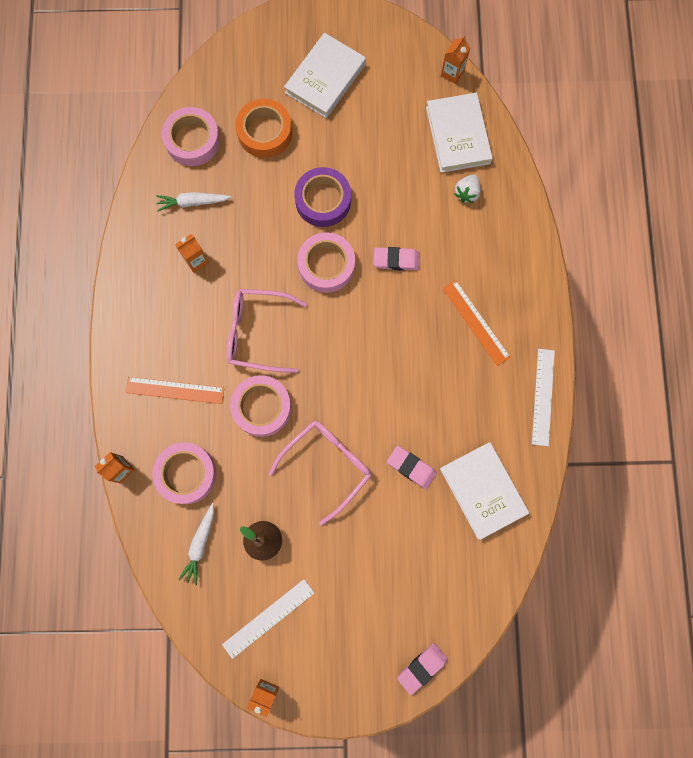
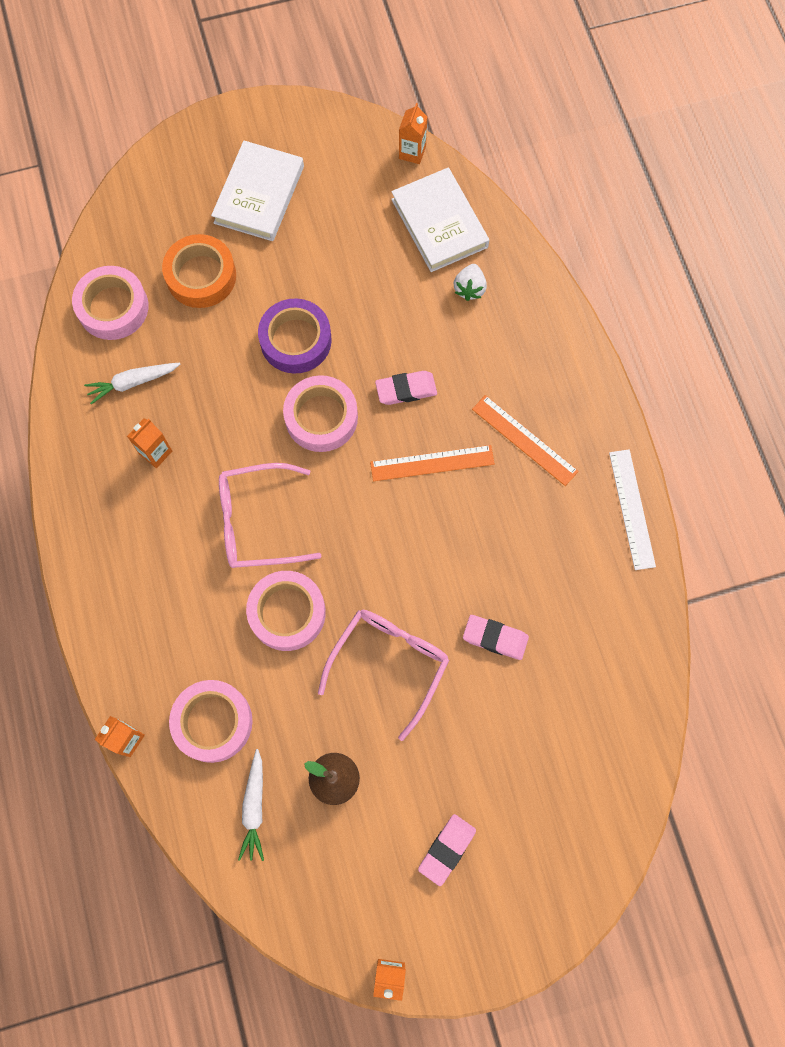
camera: 15 degrees left, 5 degrees down
(175, 390) = (170, 620): orange ruler -> orange ruler (432, 463)
(268, 618) = (367, 878): white ruler -> none
(422, 667) = (579, 886): pink eraser -> pink eraser (447, 849)
(483, 490) = (591, 643): white book -> none

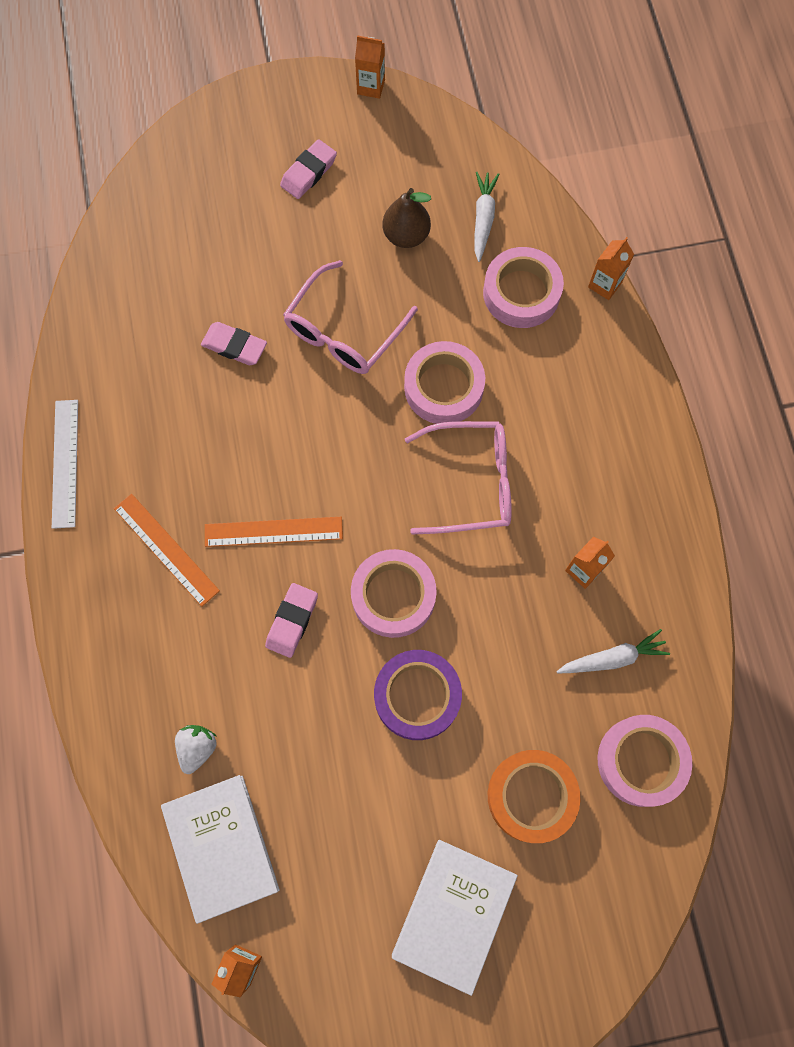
camera: 175 degrees left, 0 degrees up
(406, 390) = (292, 621): pink eraser -> pink eraser turned 60 degrees counterclockwise

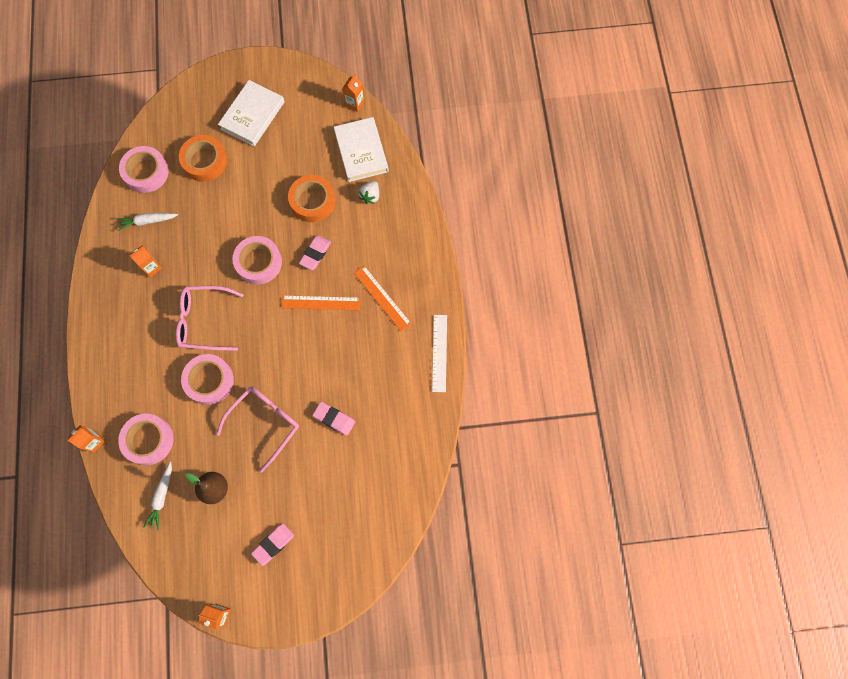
camera: 175 degrees left, 0 degrees up
(308, 727) = (312, 201): none -> orange tape
(417, 696) = (254, 211): purple tape -> none

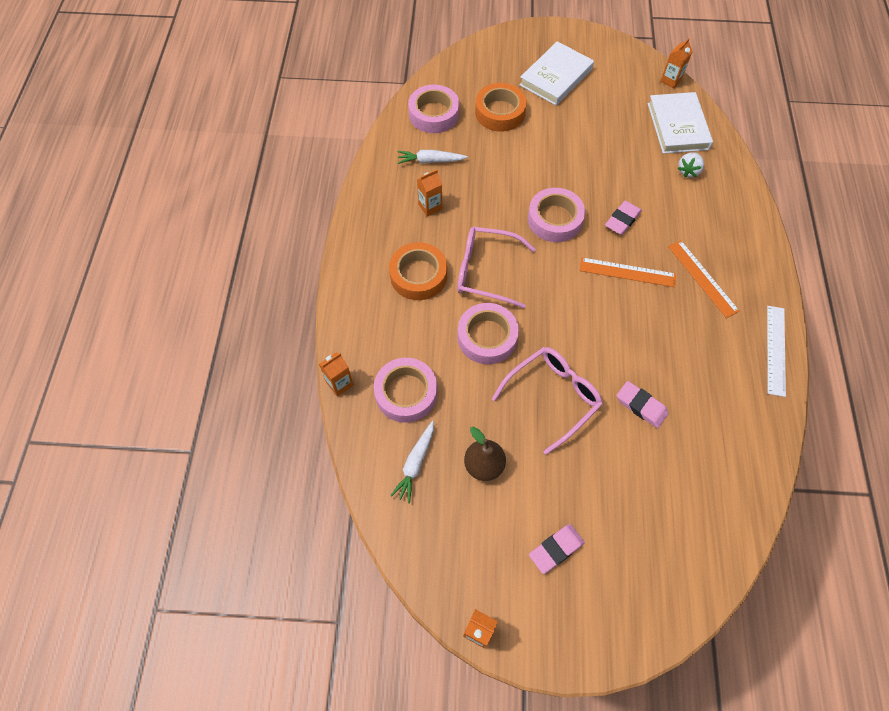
camera: 10 degrees right, 10 degrees down
(312, 201) = (620, 167): orange tape -> orange tape (418, 275)

